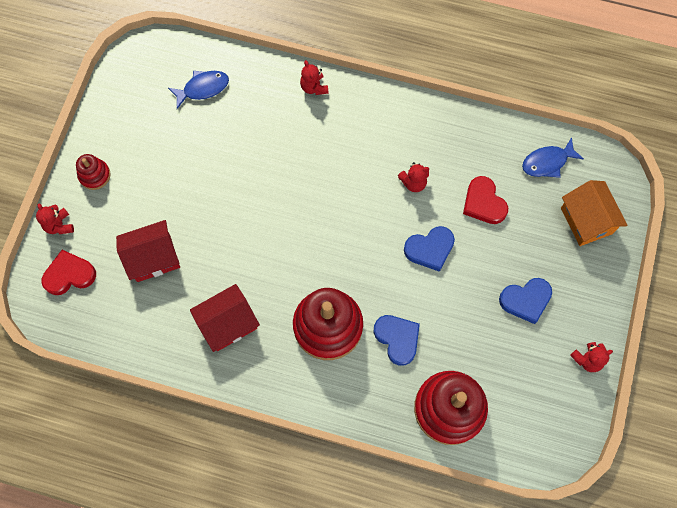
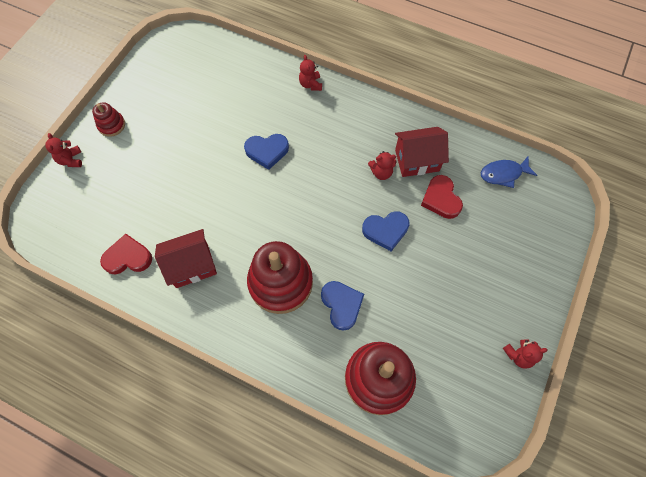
camera: 10 degrees right, 5 degrees down
(69, 275) = (67, 201): red heart -> red heart (128, 257)
(153, 258) = (142, 199): red house -> red house (417, 160)
(203, 88) = (218, 72): blue fish -> none
(525, 300) = (467, 290): blue heart -> blue heart (267, 151)
(586, 220) = (533, 229): orange house -> none

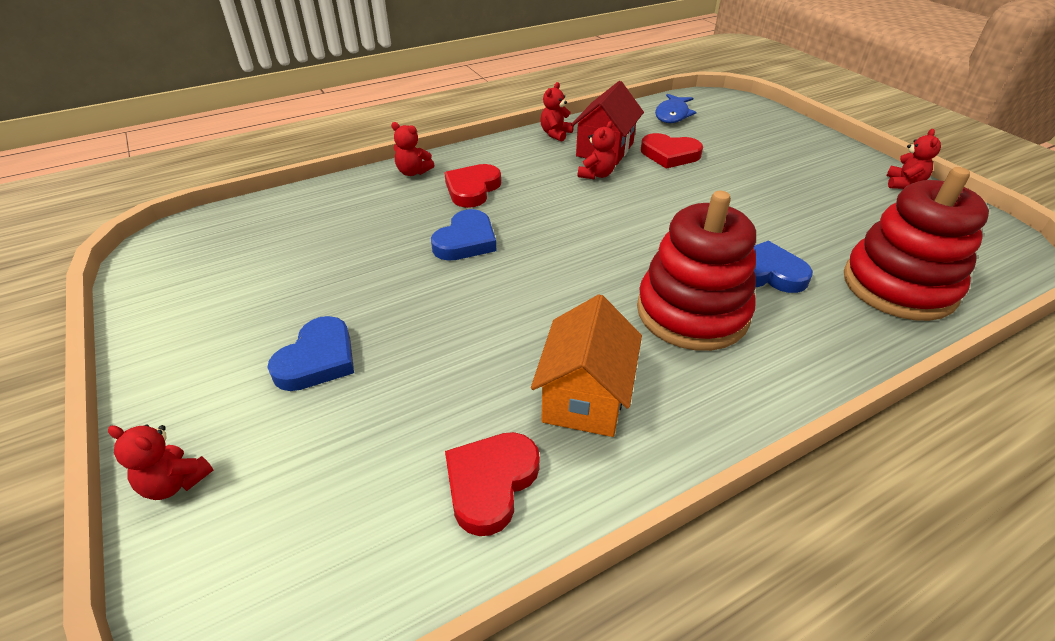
camera: 55 degrees left, 25 degrees down
(111, 125) = (192, 384): red stacking toy -> none
(192, 265) = (585, 397): red house -> orange house
(316, 122) = (472, 189): none -> red heart
(385, 231) = (680, 201): blue heart -> blue heart (318, 359)
(414, 123) = (555, 134): none -> red teddy bear

